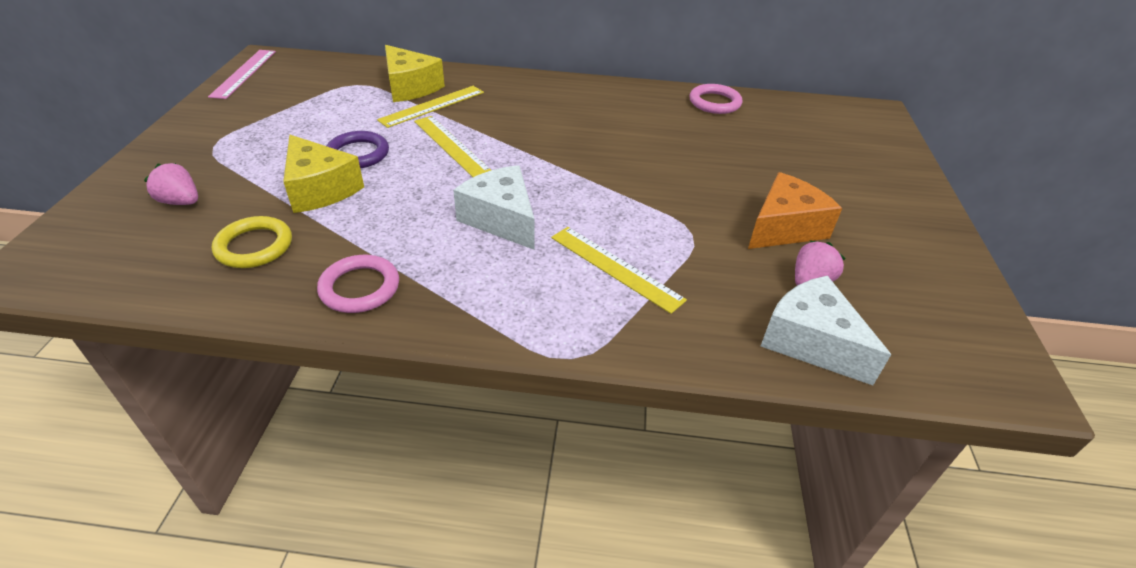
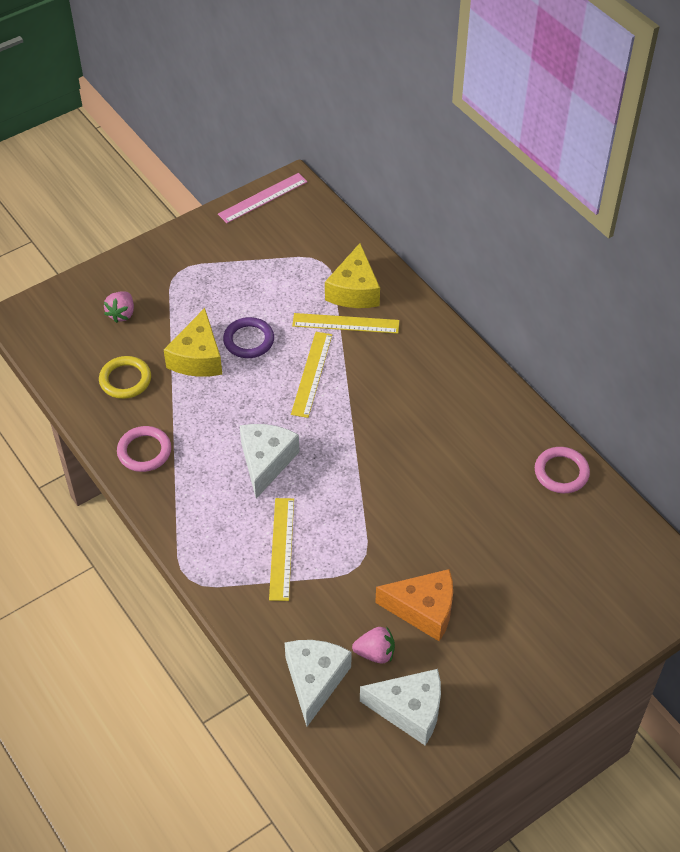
camera: 50 degrees right, 10 degrees up
(180, 202) = (121, 314): pink strawberry -> pink strawberry turned 150 degrees counterclockwise
(902, 299) = (410, 710): none -> white cheese

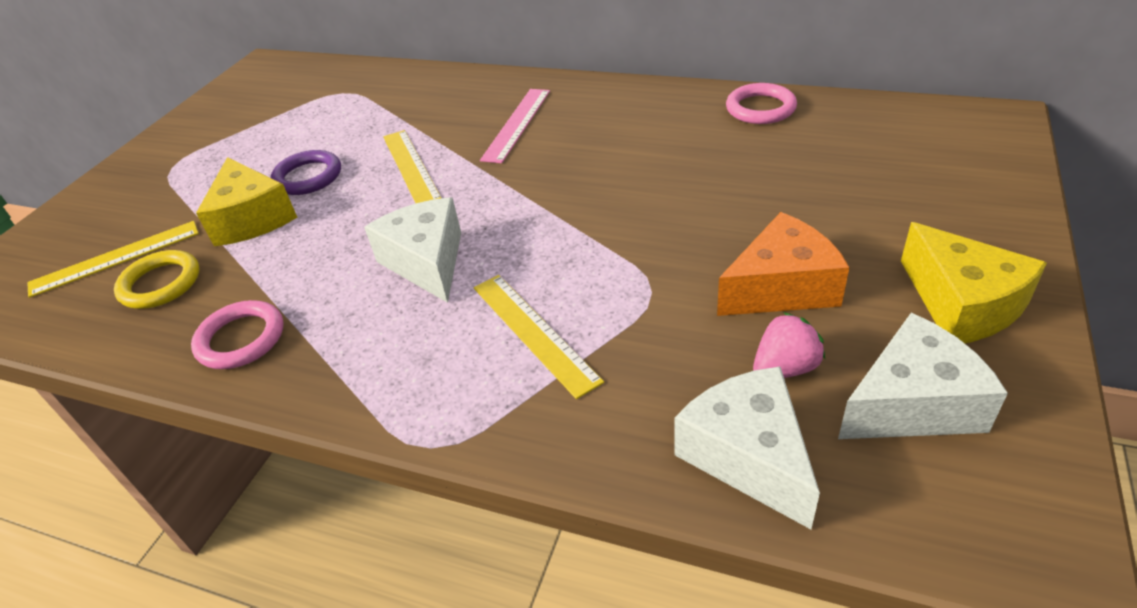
camera: 30 degrees left, 10 degrees down
(121, 314) = (115, 230): pink strawberry -> none
(262, 198) = (236, 82): pink ruler -> pink ruler (516, 124)
(345, 323) = (411, 117): yellow ruler -> yellow ruler (115, 258)
(354, 290) = (397, 95): yellow cheese -> yellow cheese (961, 304)

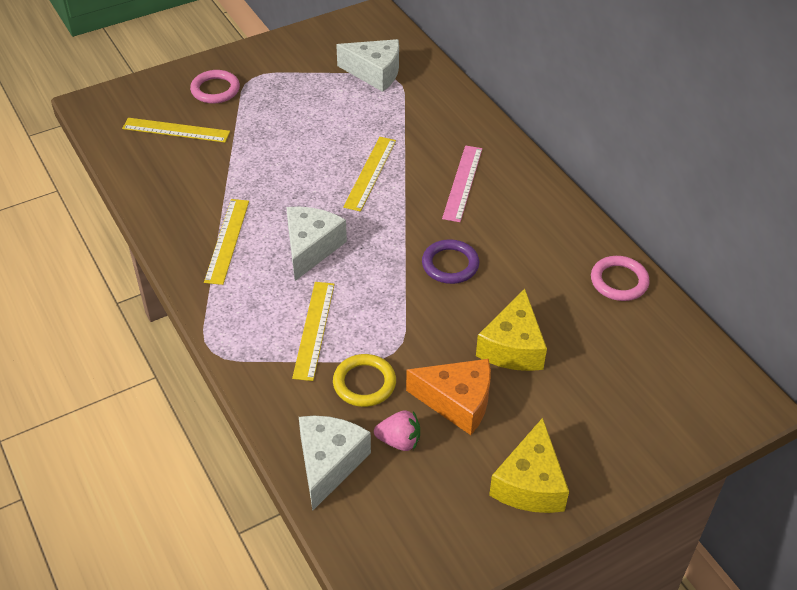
camera: 35 degrees right, 5 degrees up
(160, 284) = (182, 165): yellow ring -> yellow ring (364, 383)
(241, 339) = (188, 229): pink ring -> pink ring (215, 90)
(252, 218) = (258, 151): yellow cheese -> yellow cheese (513, 347)
(308, 177) = (311, 139): purple ring -> purple ring (450, 264)
(310, 318) = (227, 240): none -> yellow ruler
(516, 124) = (462, 183): pink ruler -> pink ruler turned 45 degrees counterclockwise
(912, 404) = (429, 503): white cheese -> white cheese (375, 73)

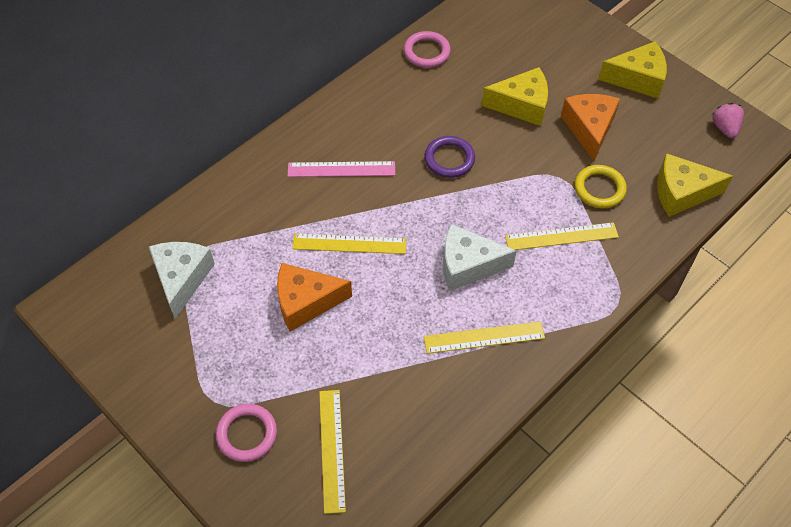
camera: 105 degrees left, 10 degrees up
(319, 137) = (306, 302): none -> orange cheese
(329, 463) = (681, 193): white cheese -> yellow cheese
(399, 441) = (641, 156): pink strawberry -> pink strawberry (724, 128)

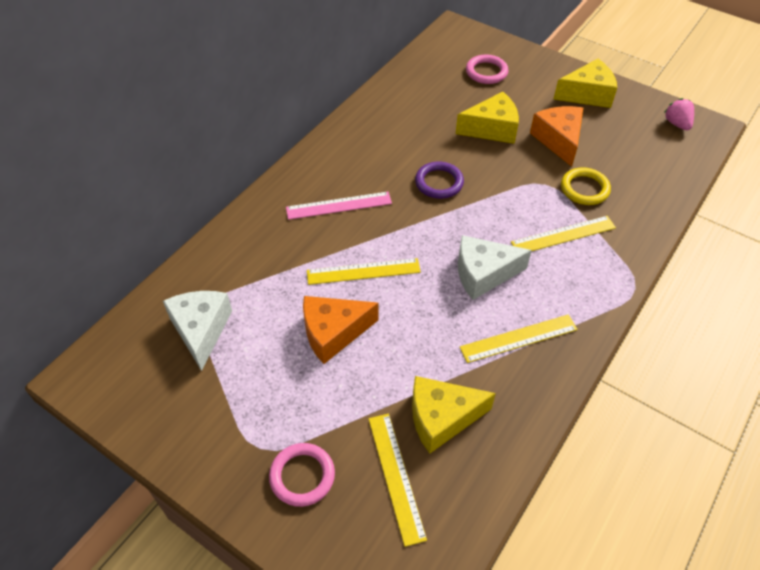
camera: 10 degrees left, 5 degrees down
(426, 52) = (393, 96): pink ring -> pink ring (486, 72)
(681, 193) = (659, 182): yellow cheese -> yellow cheese (441, 418)

